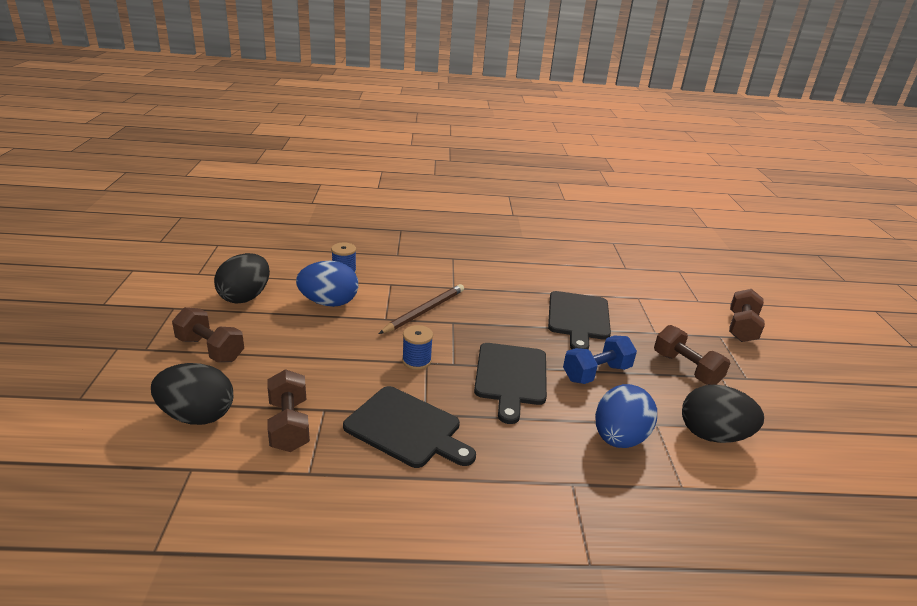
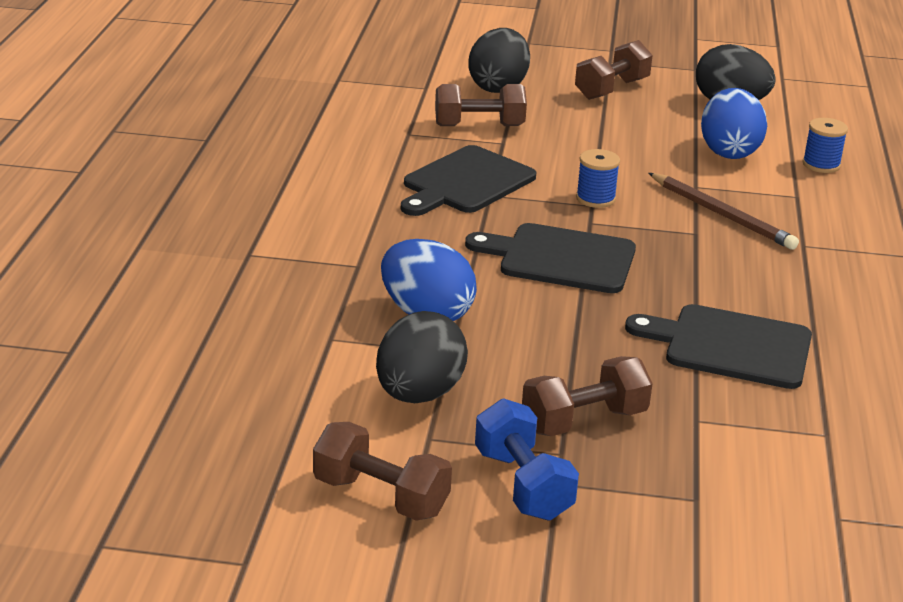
camera: 100 degrees right, 0 degrees up
(596, 373) = (570, 329): blue dumbbell -> blue dumbbell (523, 484)
(741, 328) = (733, 543): brown dumbbell -> brown dumbbell (381, 496)

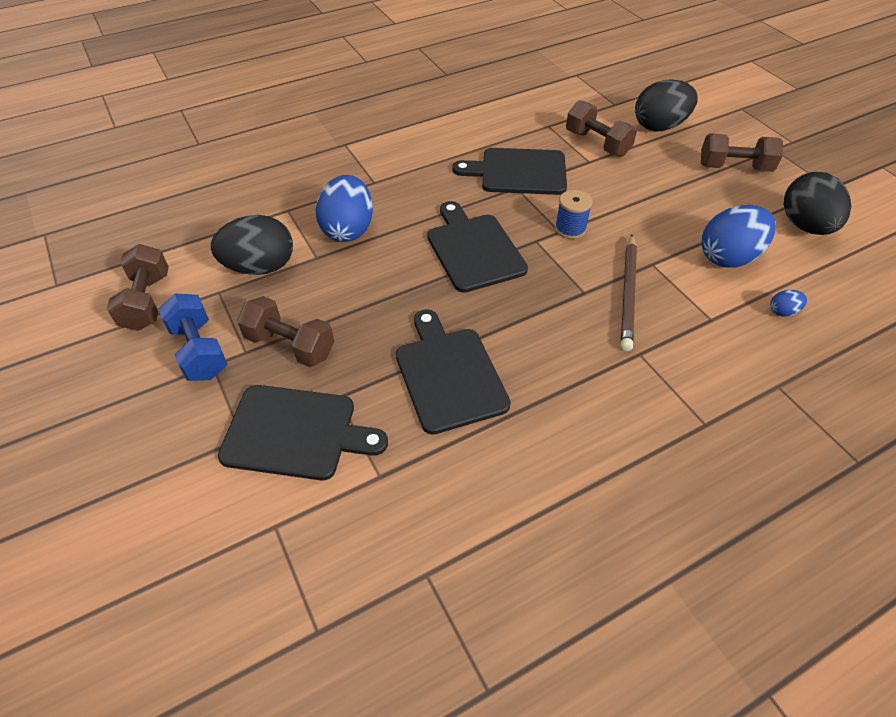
camera: 55 degrees right, 20 degrees up
(523, 484) = (199, 351): blue dumbbell -> blue dumbbell turned 60 degrees counterclockwise
(722, 463) = (295, 433): none -> black cutting board
(821, 164) = (783, 311): blue spool -> blue egg

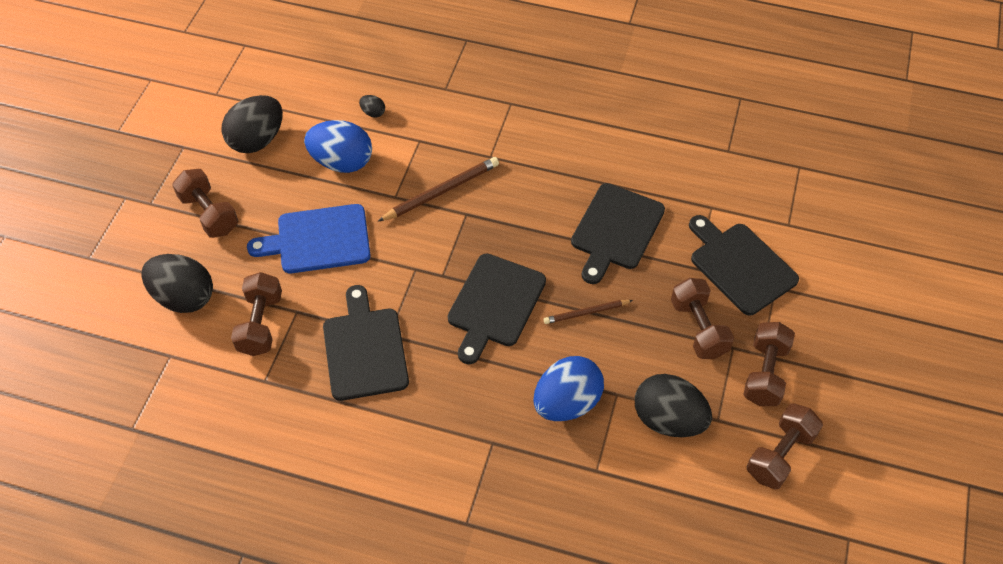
camera: 135 degrees left, 5 degrees up
(199, 351) = (765, 373): blue dumbbell -> brown dumbbell
(398, 291) = (586, 313): none -> brown pencil
(518, 172) = (365, 349): black cutting board -> black cutting board turned 150 degrees counterclockwise
(570, 229) = (405, 264): blue spool -> none
(648, 202) = (318, 239): none -> blue cutting board
(783, 311) = (373, 113): blue egg -> black egg

